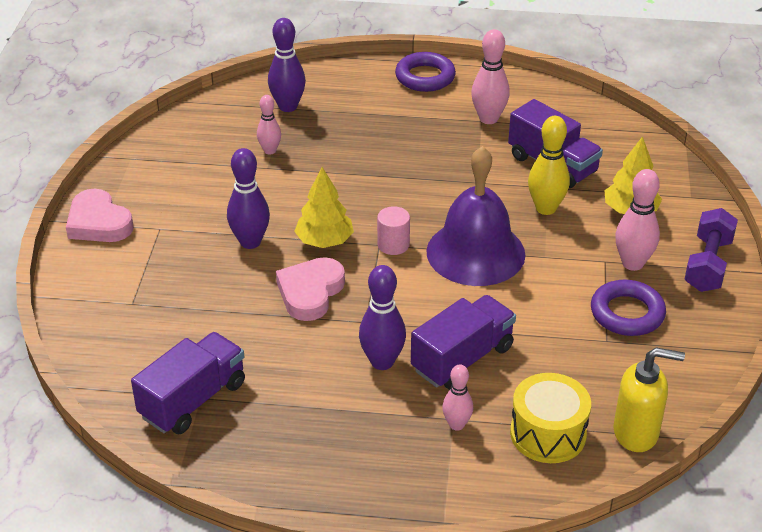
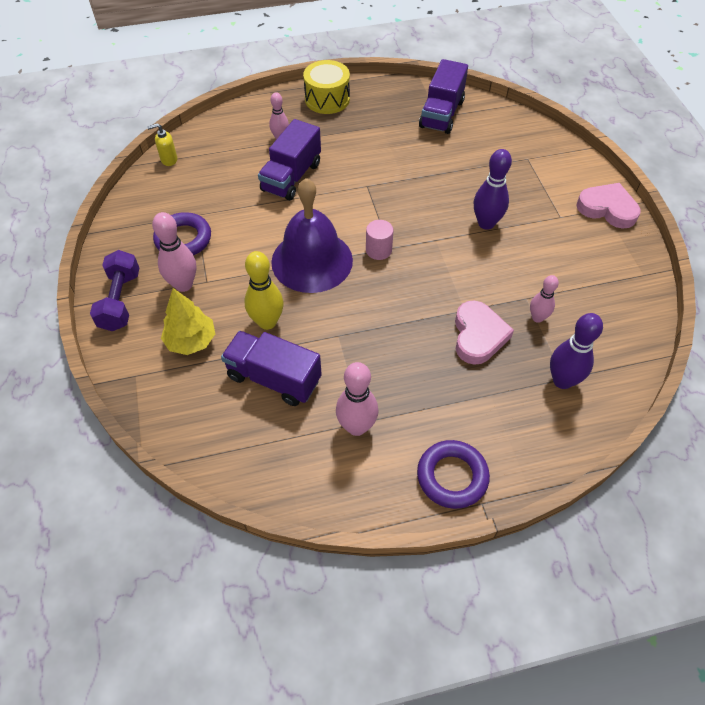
camera: 160 degrees right, 15 degrees up
(310, 292) = (416, 196): pink heart -> pink heart (478, 336)
(324, 241) = (432, 239): yellow tree -> none
(382, 362) = (342, 162): purple bowling pin -> none
(548, 434) = (223, 146): yellow drum -> yellow drum (327, 99)
(636, 433) = (169, 160): yellow soap dispenser -> yellow soap dispenser, size x0.58

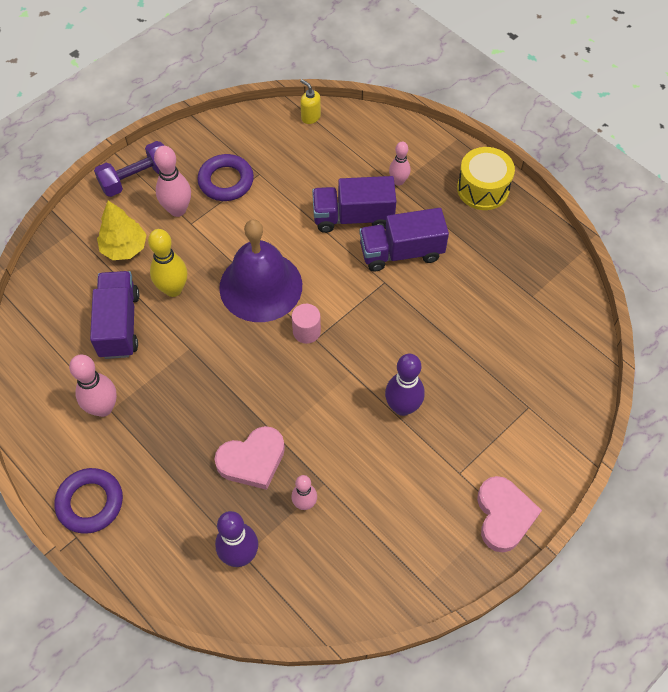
camera: 60 degrees right, 5 degrees up
(441, 114) = (538, 297): purple truck -> purple truck (401, 252)

